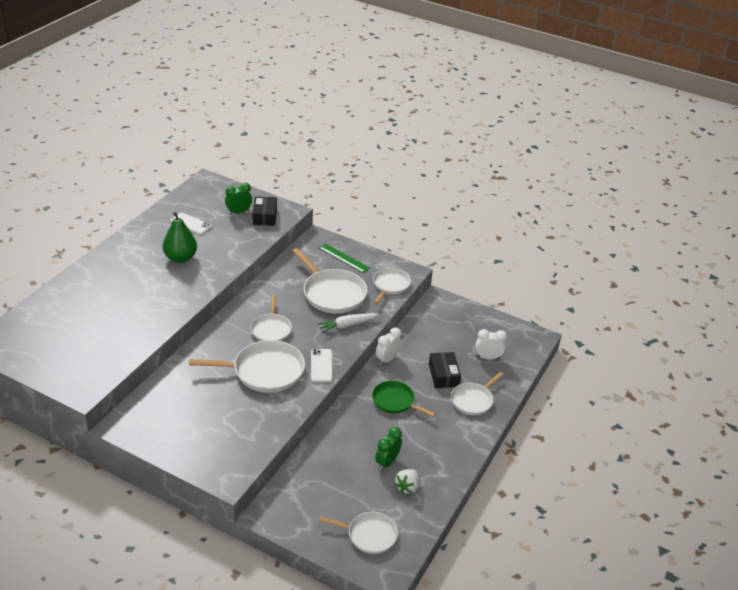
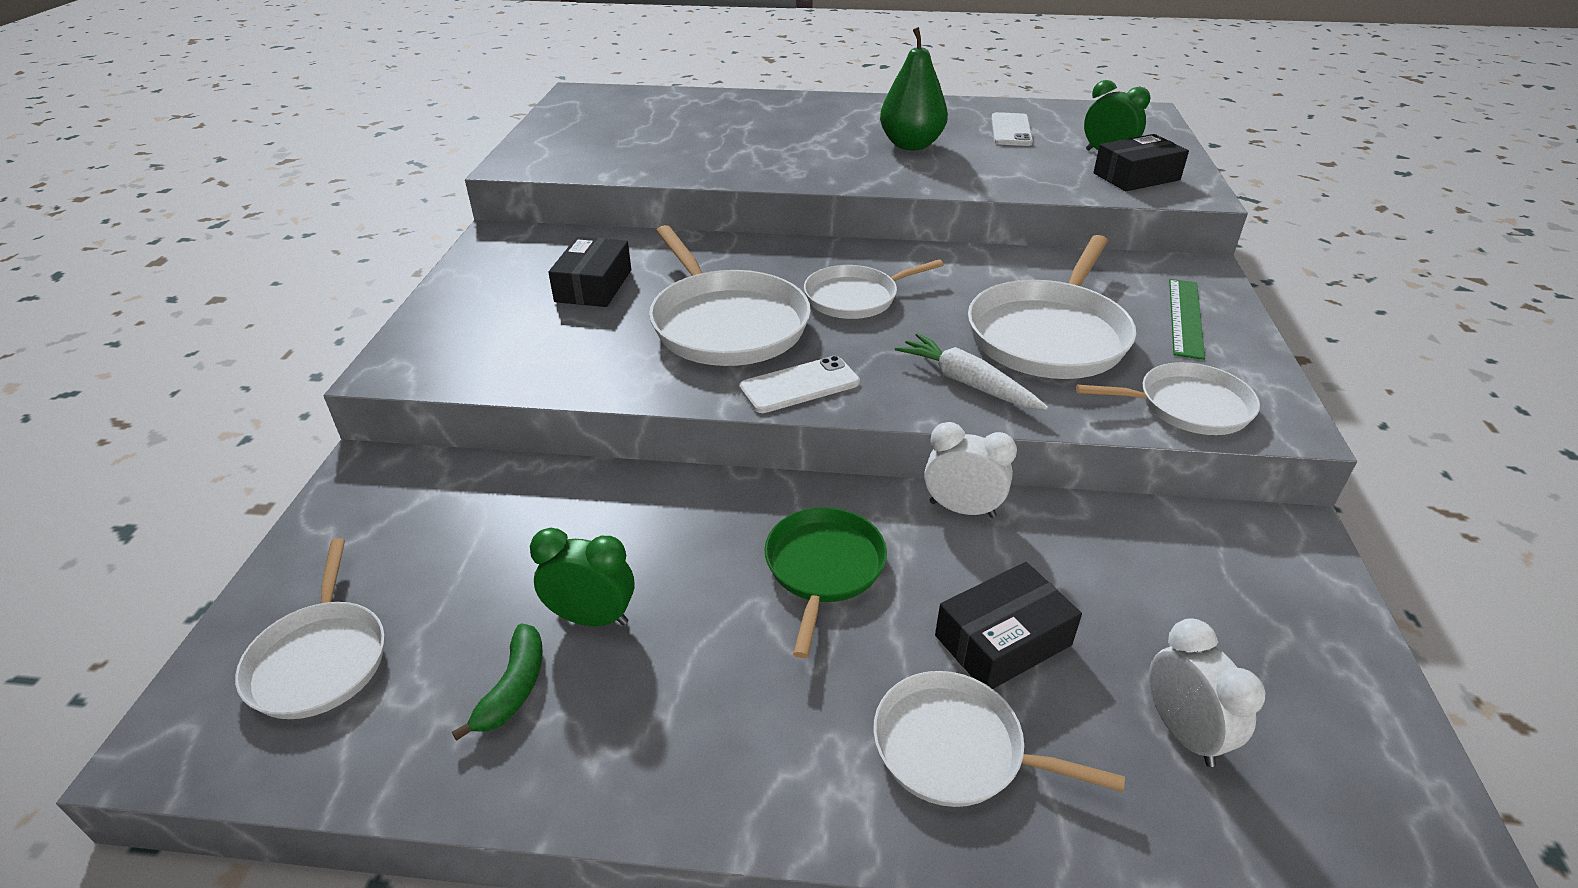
camera: 70 degrees right, 0 degrees up
(201, 402) = (594, 286): none -> black box
(407, 487) = (513, 688): white strawberry -> green banana

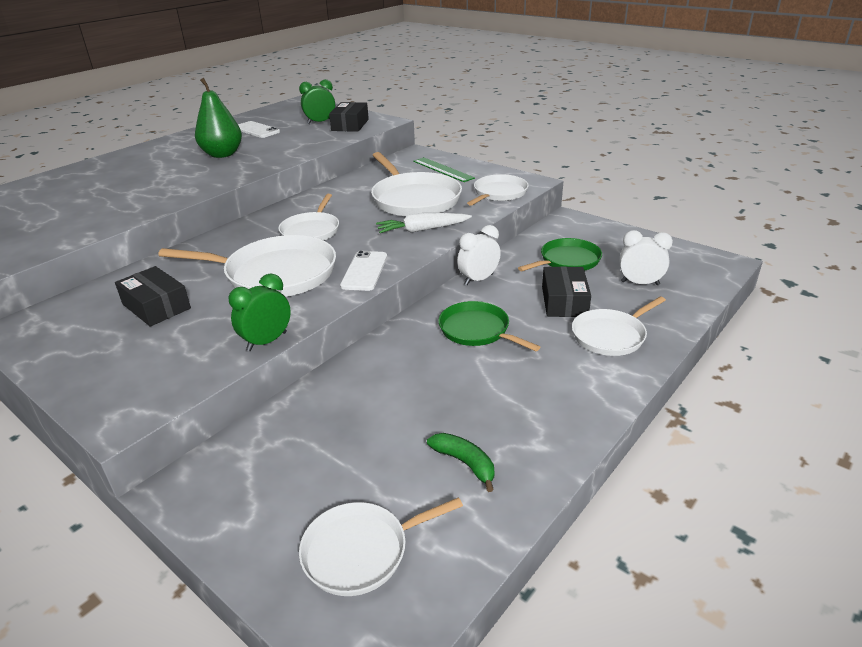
camera: 55 degrees left, 5 degrees down
(320, 659) = (361, 551): white pan -> white pan turned 135 degrees clockwise
(592, 618) = (438, 418): green clock -> green clock (267, 341)
(1142, 592) = (567, 261): none -> green pan

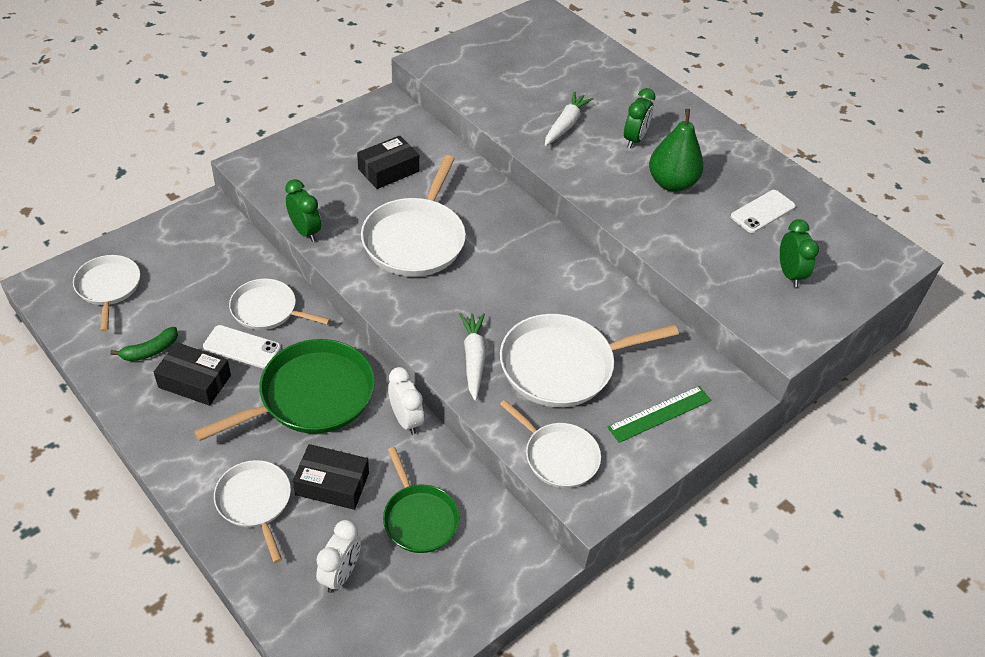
camera: 95 degrees right, 15 degrees up
(131, 194) = (565, 125): none -> white carrot
(161, 169) = (634, 139): none -> green clock
(311, 231) = (501, 268): white pan -> white pan (267, 310)
(350, 125) = (771, 304): black box -> black box (194, 381)
(364, 271) = (396, 300): white phone -> white phone (242, 347)
(477, 330) = (311, 396): green pan -> green pan, size x1.63

